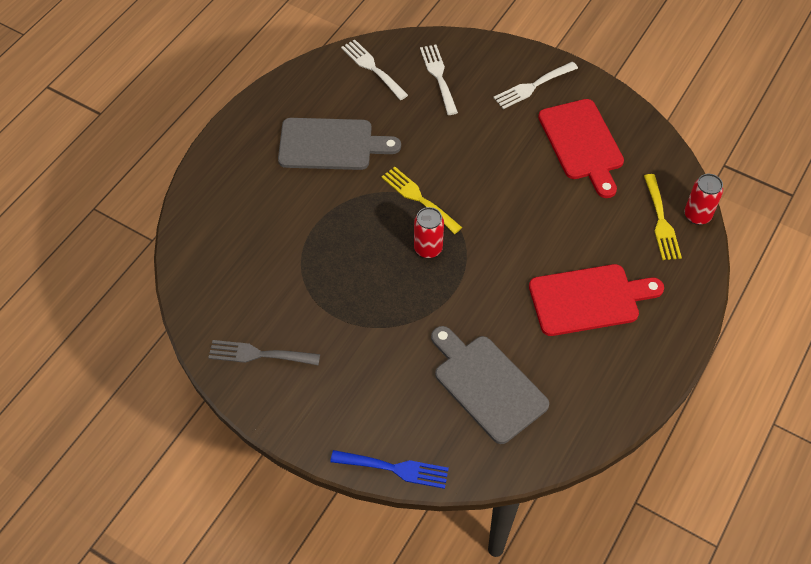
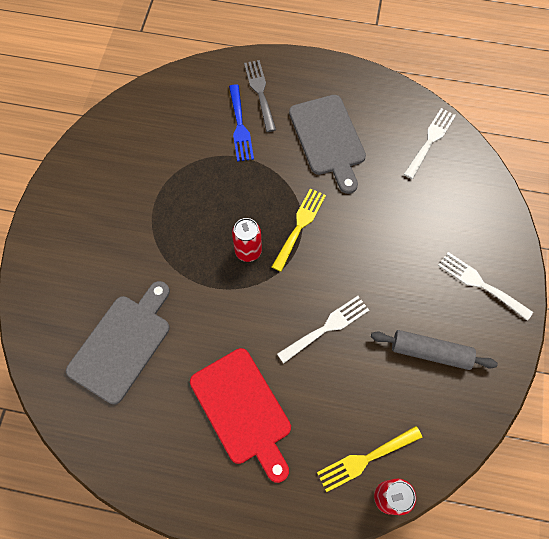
camera: 70 degrees right, 10 degrees up
(259, 354) = (102, 162): grey fork -> grey fork (260, 92)
(395, 468) = (24, 295): blue fork -> blue fork (240, 126)
(438, 76) = (449, 197): white fork -> white fork (327, 327)
(582, 143) = (430, 352): red cutting board -> grey rolling pin

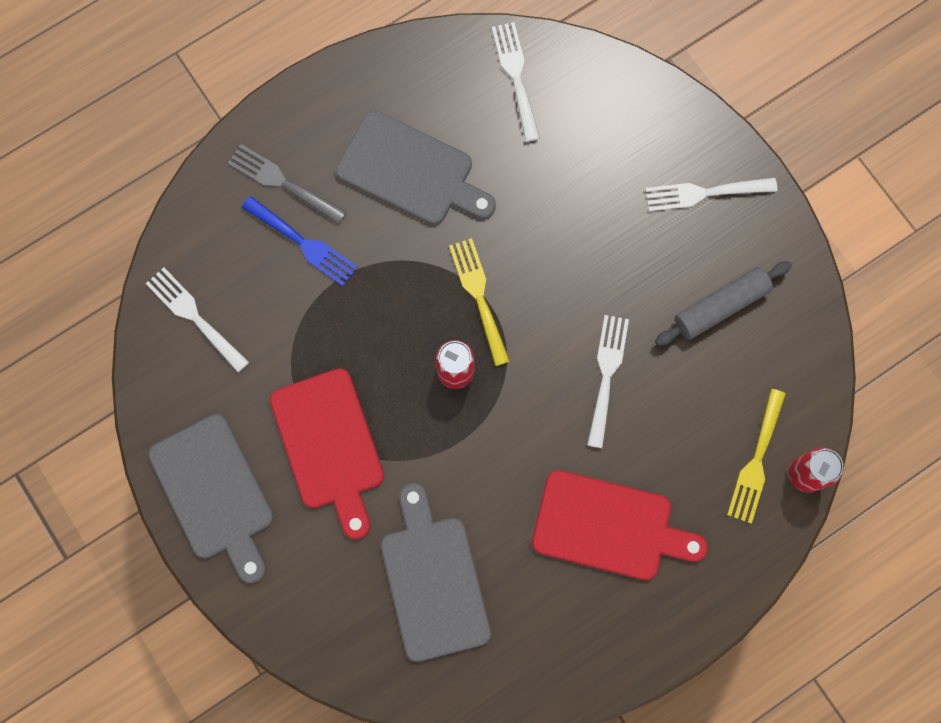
camera: 45 degrees left, 10 degrees up
(72, 199) = (215, 492): none -> grey cutting board
(148, 228) = (329, 445): none -> red cutting board
(154, 114) = (194, 316): none -> white fork

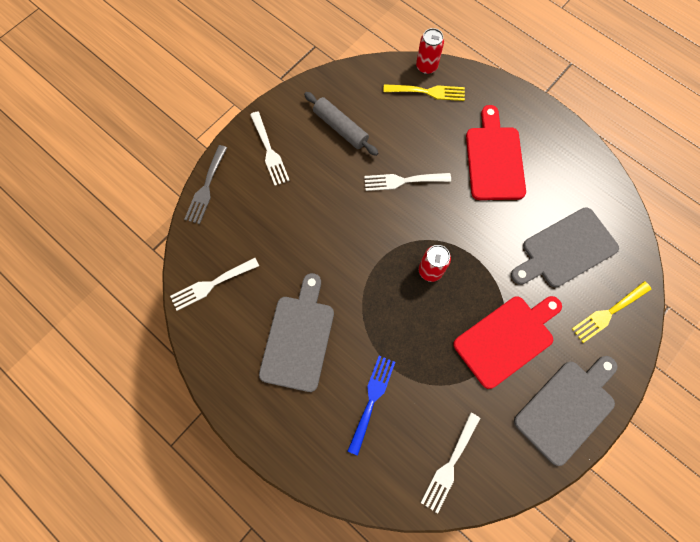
camera: 105 degrees left, 5 degrees down
(282, 182) = (330, 430): grey fork -> grey fork (206, 188)
(478, 296) = (375, 269): yellow fork -> yellow fork (608, 313)

